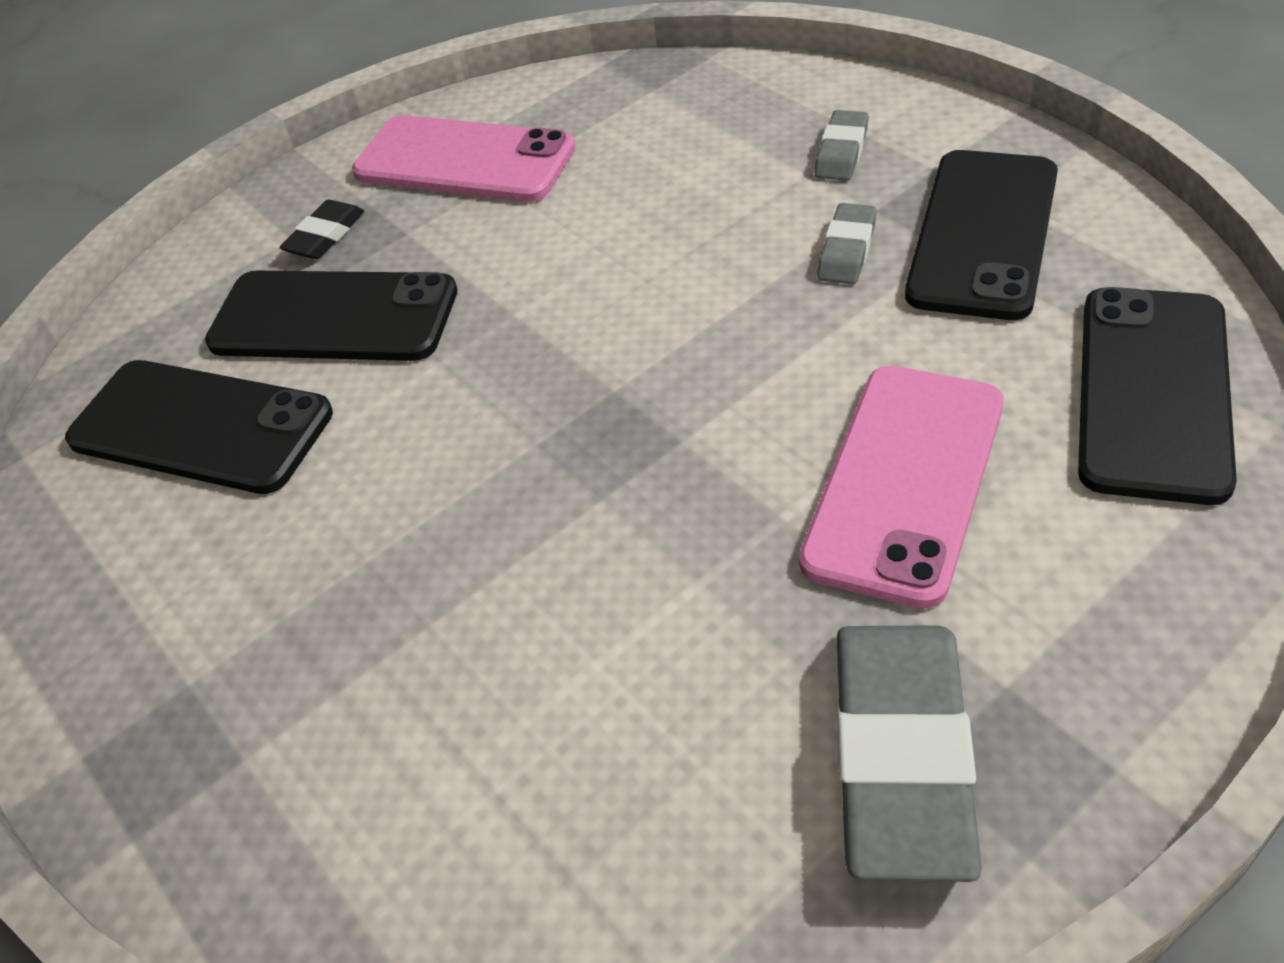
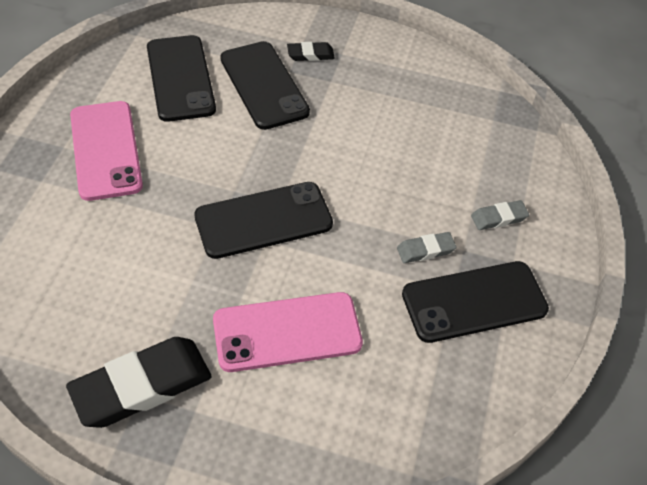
camera: 45 degrees right, 5 degrees up
(464, 160) = (391, 75): pink phone -> pink phone (106, 150)
(901, 755) = (142, 386): grey eraser -> black eraser
(1152, 392) = (402, 412): black phone -> black phone (263, 220)

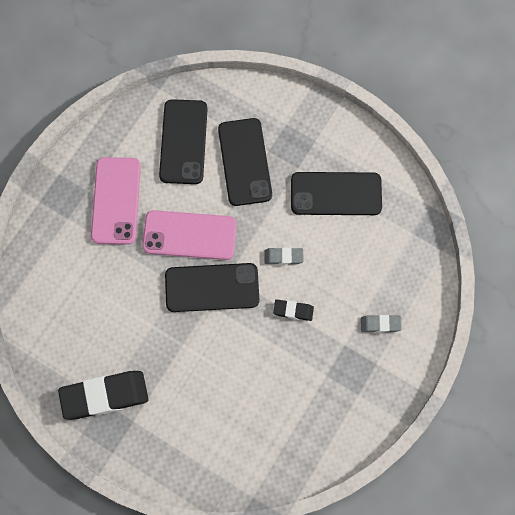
camera: 20 degrees right, 20 degrees up
(287, 332) = (204, 380): pink phone -> pink phone (189, 235)
(310, 54) = (289, 137): black eraser -> black eraser (293, 311)
(425, 250) = (317, 339): grey eraser -> grey eraser (283, 257)
(474, 302) = (336, 388): black phone -> black phone (336, 194)

